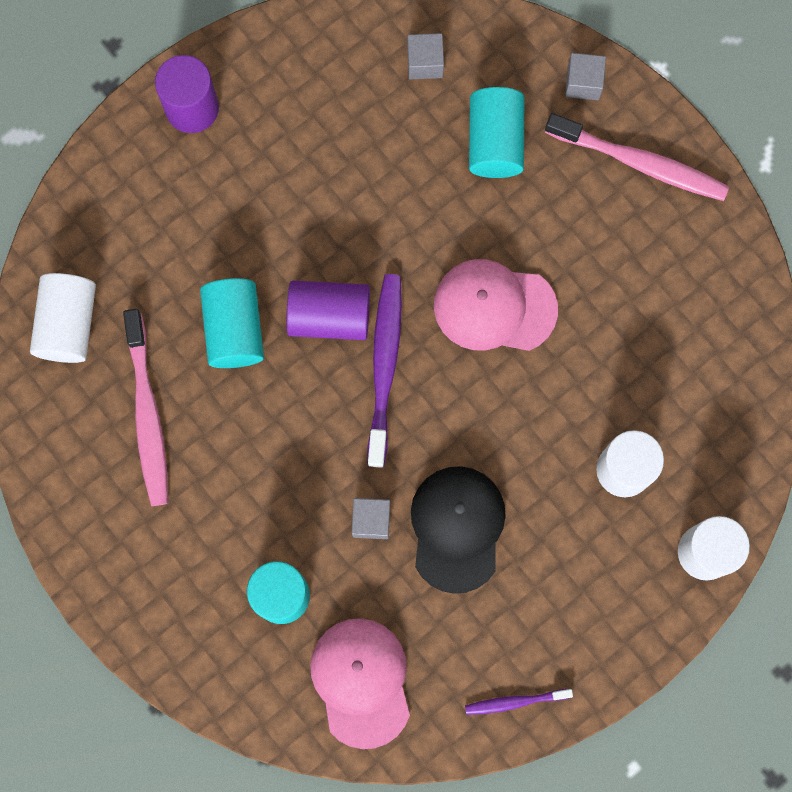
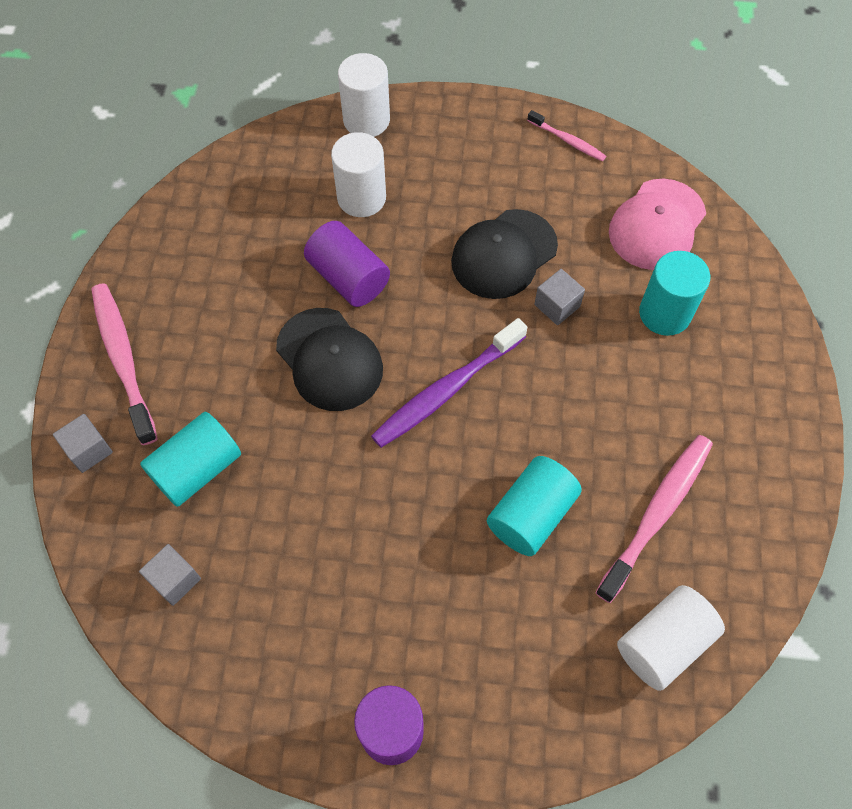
camera: 135 degrees left, 15 degrees down
(329, 316) = (450, 459): purple cylinder -> purple cylinder (348, 278)
(494, 307) = (329, 359): pink cap -> black cap
(515, 702) = (568, 141): purple toothbrush -> pink toothbrush

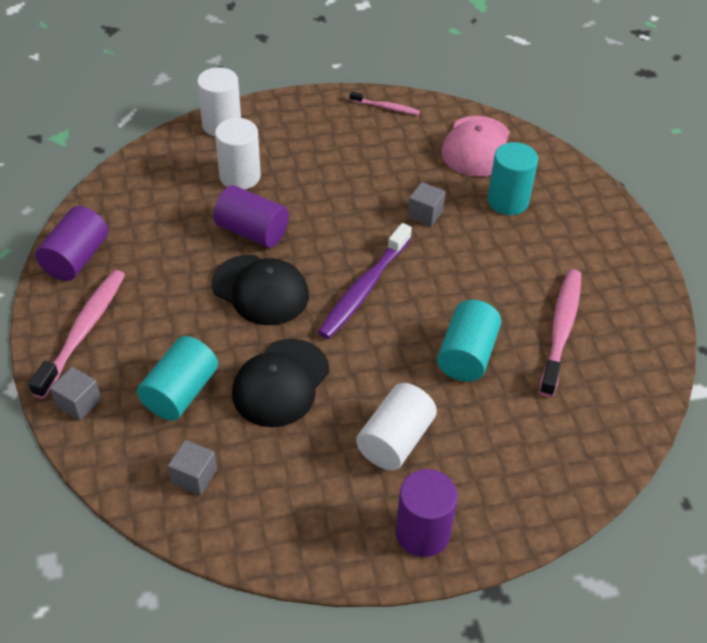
camera: 20 degrees left, 15 degrees down
(123, 360) = (83, 331): pink toothbrush -> pink toothbrush turned 60 degrees clockwise
(147, 263) = (76, 258): none -> purple cylinder
(504, 254) = (369, 190): black cap -> black cap (281, 383)
(663, 643) = (604, 413): white cylinder -> white cylinder (395, 440)

